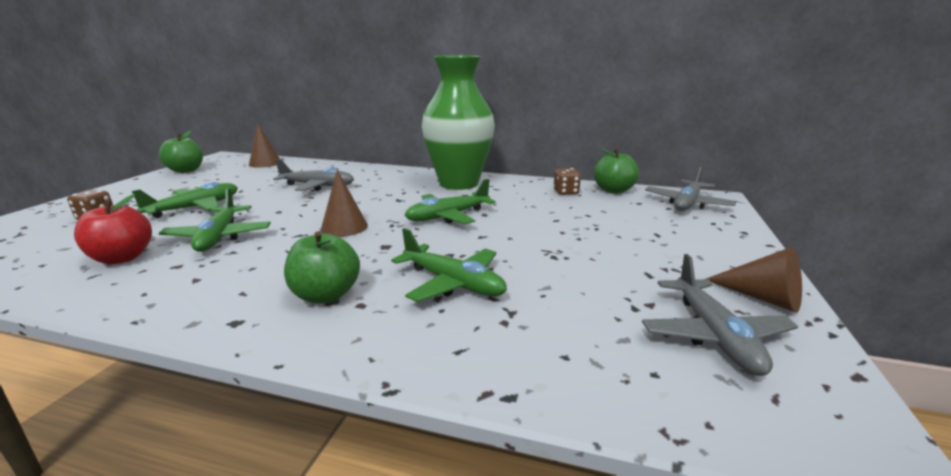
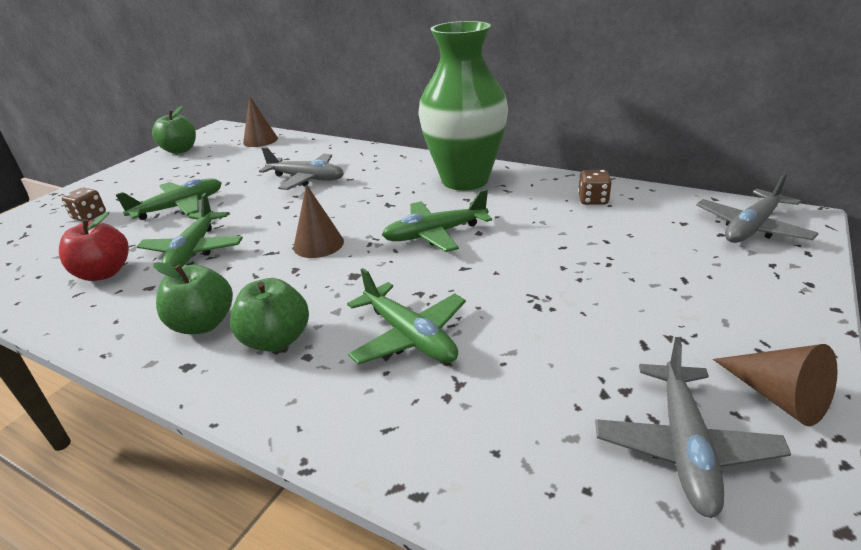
camera: 15 degrees right, 10 degrees up
(613, 190) = (658, 199): green apple -> green apple (203, 324)

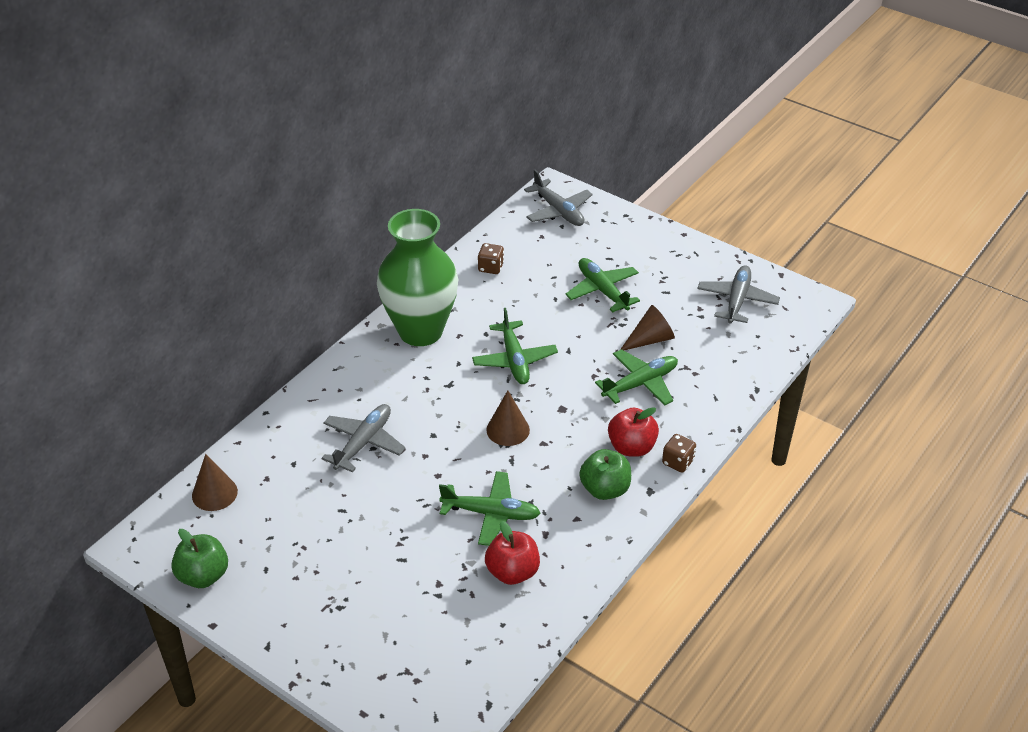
camera: 85 degrees left, 10 degrees up
(89, 216) = (381, 621): brown dice -> brown dice (678, 462)
(179, 207) = (390, 542): green plane -> green plane (602, 290)
(276, 340) = (631, 447): green apple -> red apple
(684, 446) = (737, 300): grey plane -> grey plane turned 90 degrees counterclockwise
(777, 396) = (711, 262): brown cone -> brown cone (650, 339)

